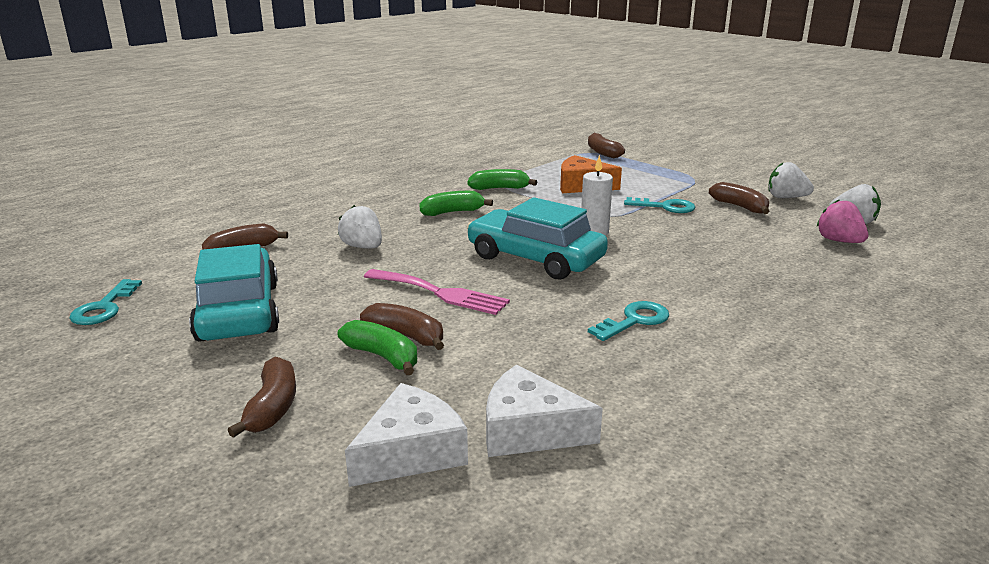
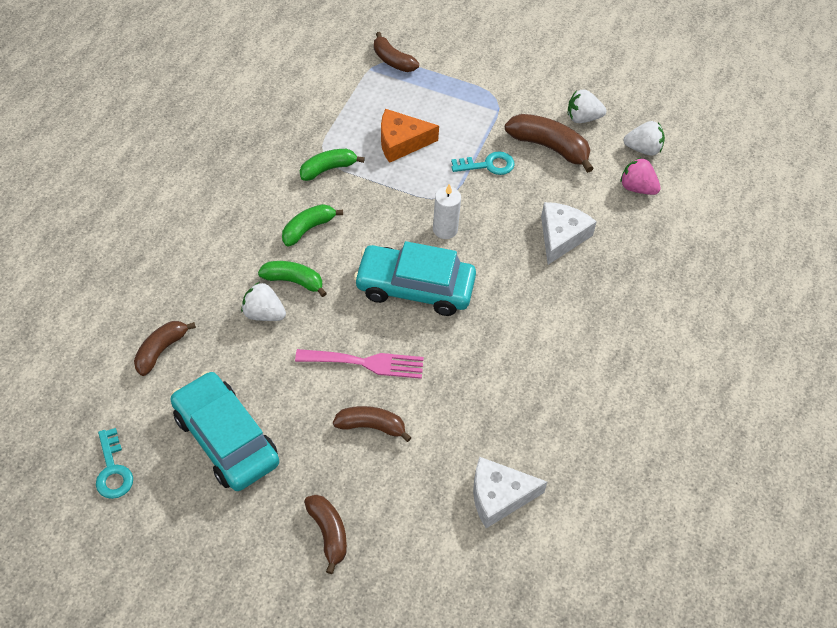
camera: 25 degrees left, 30 degrees up
(383, 357) = (368, 456): green banana -> green banana (294, 281)
(411, 452) = (439, 541): white cheese -> white cheese (561, 236)
(634, 321) = (520, 354): turquoise key -> none
(740, 207) = (549, 147): brown banana -> brown banana, size x1.51

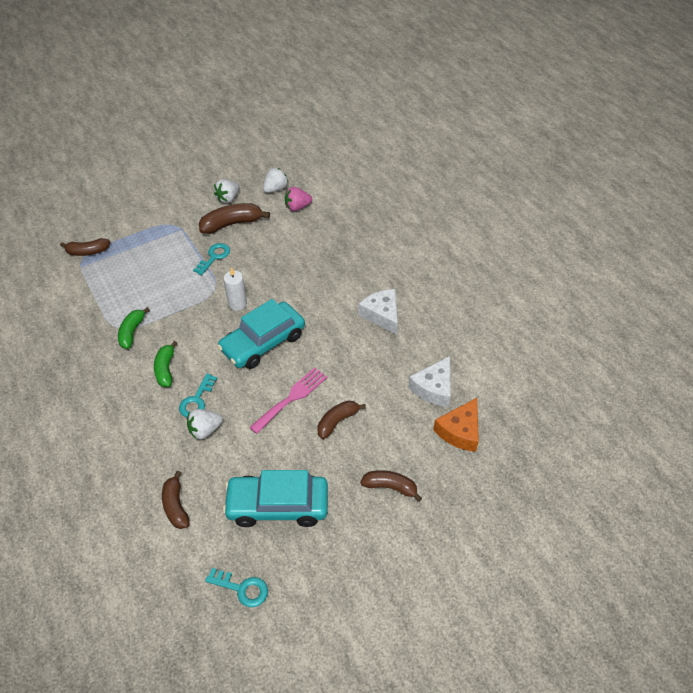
camera: 50 degrees left, 5 degrees down
(294, 281) = (197, 400): green banana -> turquoise key
(401, 142) = (153, 285): orange cheese -> orange cheese (460, 431)
(561, 236) = (296, 257): white cheese -> white cheese (382, 315)

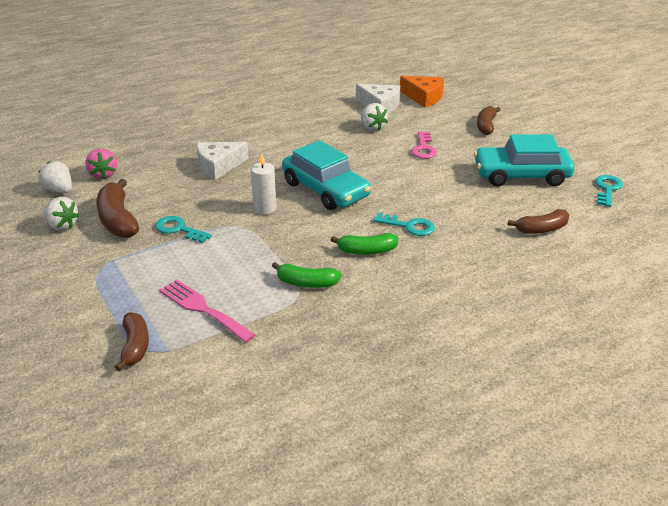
camera: 90 degrees left, 15 degrees down
(205, 430) = (447, 218): white strawberry -> white strawberry (372, 127)
(277, 505) = (521, 175): turquoise car -> turquoise car turned 90 degrees clockwise
(291, 398) = (399, 171): pink fork -> pink fork (203, 309)
(337, 421) = (423, 148): brown banana -> pink key
(382, 315) = (290, 126): white cheese -> white cheese (218, 166)

